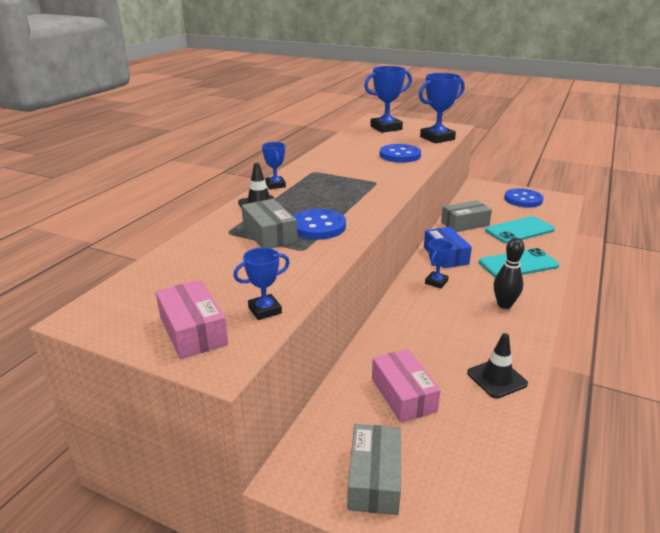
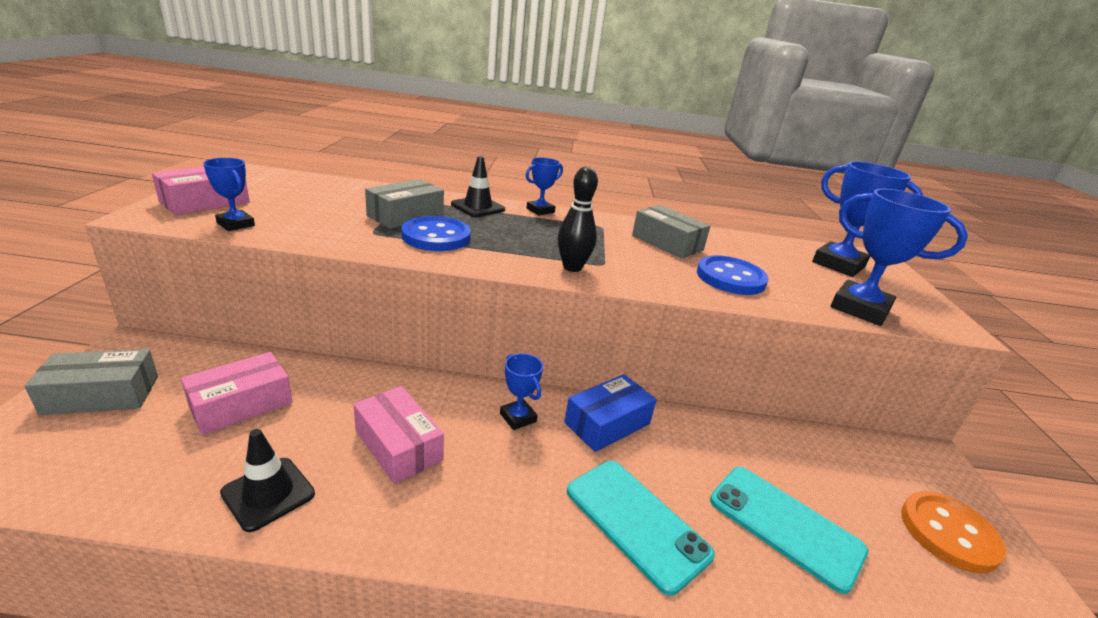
camera: 65 degrees right, 0 degrees up
(436, 282) = (518, 417): blue trophy -> blue trophy turned 45 degrees clockwise
(457, 327) = (398, 445): none -> pink box
(465, 224) = (740, 442): grey box -> grey box (667, 243)
(504, 305) = (480, 501): black bowling pin -> black bowling pin (572, 267)
(523, 199) = (948, 533): blue button -> orange button

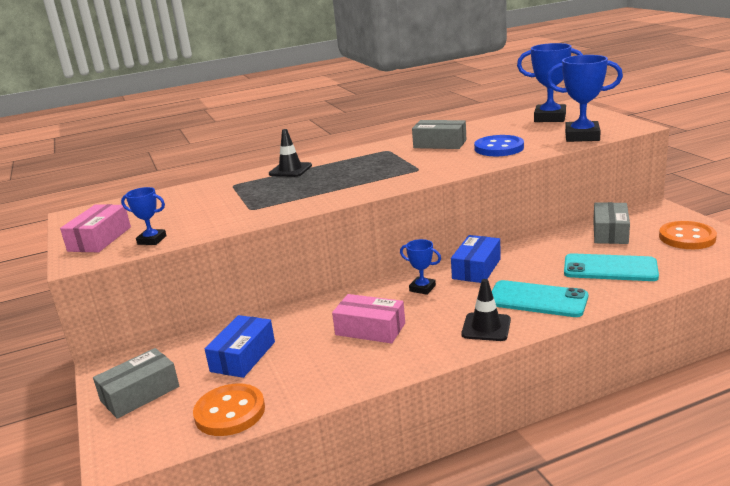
camera: 20 degrees left, 5 degrees down
(123, 479) = (230, 412): none -> orange button
(241, 404) = (243, 356): pink box -> blue box
(268, 493) = (326, 378): black traffic cone -> black traffic cone (486, 327)
(405, 216) = (253, 193): grey box -> grey box (610, 232)
(436, 236) = (295, 195): blue button -> none
(540, 210) = (334, 156): blue trophy -> none
(572, 267) = (404, 178): black bowling pin -> none

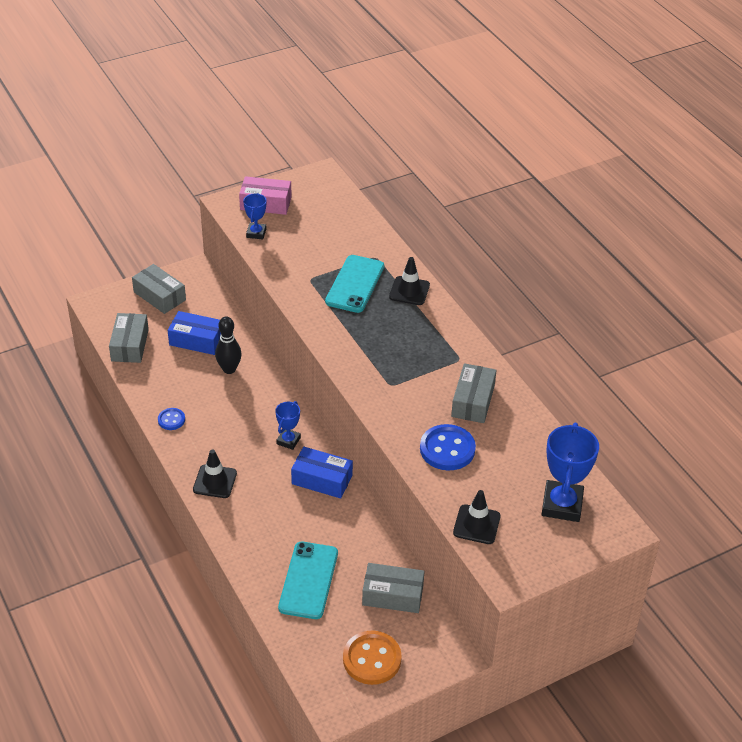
camera: 80 degrees right, 20 degrees up
(230, 412) = (130, 345): orange button -> grey box
(303, 330) = (229, 369): none -> black bowling pin
(370, 329) = (224, 409): pink box -> none
(383, 365) = (171, 420): none -> blue button
(537, 299) = (256, 519): turquoise phone -> turquoise phone (355, 284)
(582, 136) = (476, 524): blue trophy -> black traffic cone

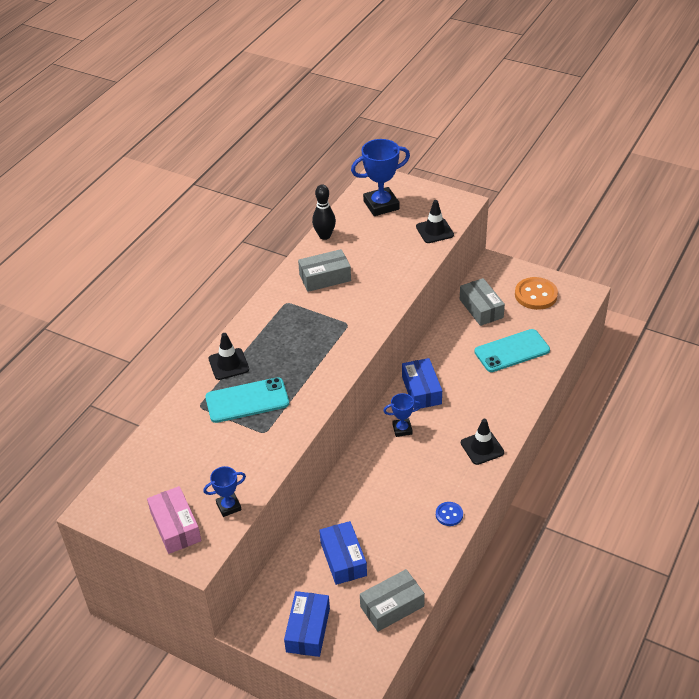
camera: 120 degrees left, 0 degrees up
(159, 296) = (308, 630): grey box -> blue box
(229, 369) = (359, 513): black bowling pin -> black bowling pin (324, 236)
(447, 449) = (383, 269): blue button -> none

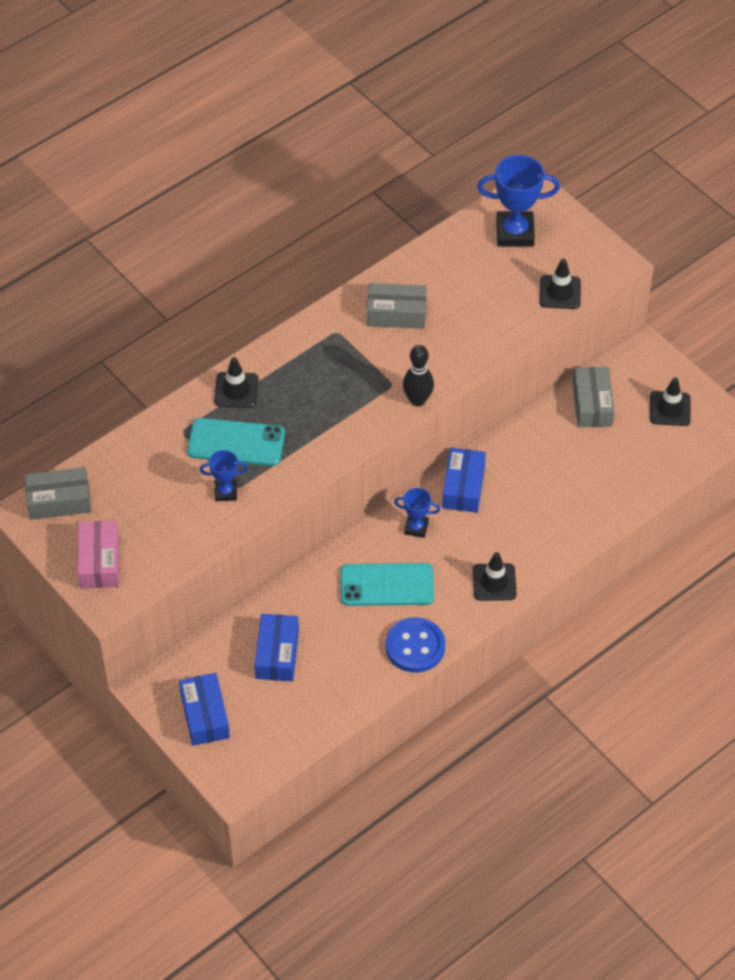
camera: 20 degrees right, 10 degrees up
(228, 506) = (162, 559): blue trophy -> blue trophy (226, 492)
(308, 630) = (205, 715): blue box -> blue box turned 45 degrees counterclockwise
(324, 236) = (425, 255): black bowling pin -> black bowling pin (417, 400)
(392, 606) = (302, 723): grey box -> grey box (59, 501)
(449, 514) = (415, 646): blue button -> blue button, size x1.85
(512, 351) = (597, 474): turquoise phone -> turquoise phone (387, 585)
(536, 295) = (670, 409): orange button -> black traffic cone

